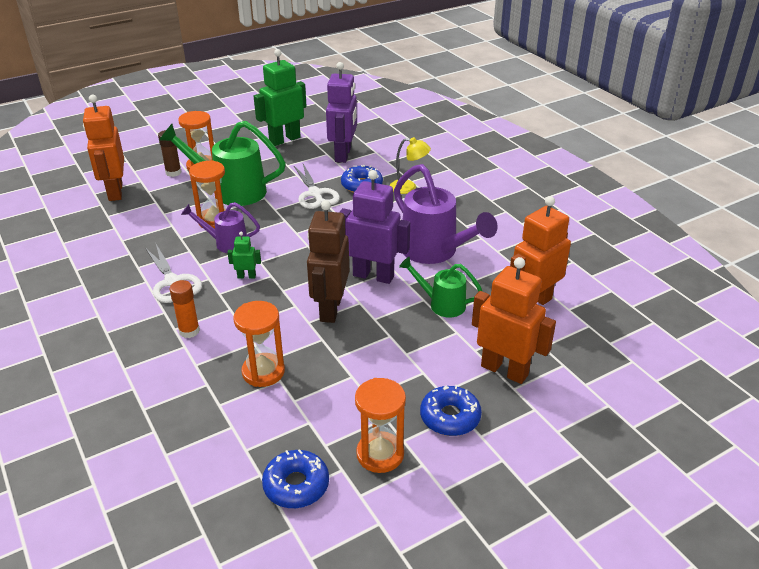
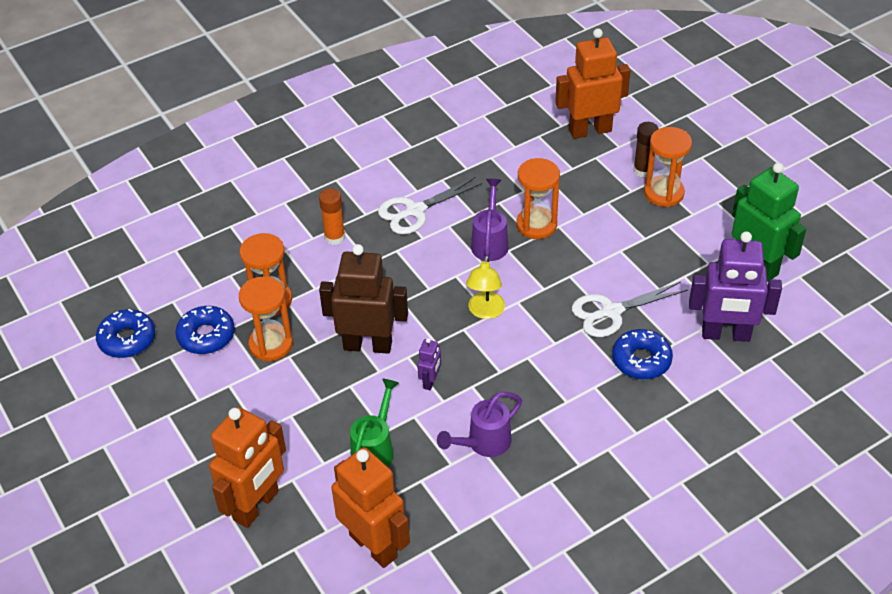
camera: 90 degrees right, 10 degrees up
(231, 191) = (606, 230): green watering can -> none
(246, 276) = (426, 268): green robot -> none
(373, 276) = (430, 381): purple robot -> purple robot, size x0.45
(380, 454) = (153, 397): orange hourglass -> orange hourglass (271, 344)
(408, 187) = (643, 414): yellow lamp -> yellow lamp (485, 312)
(434, 252) = (484, 443): purple watering can -> purple watering can, size x0.57
(450, 417) = (192, 453): blue donut -> blue donut (206, 336)

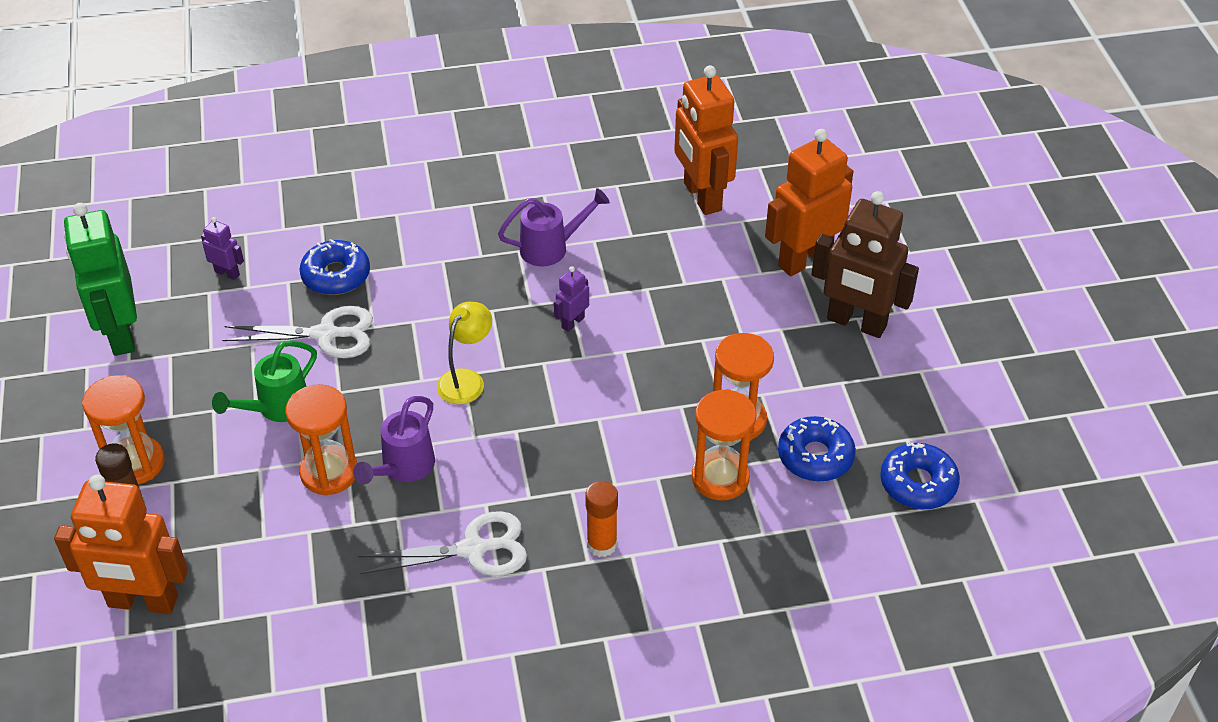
camera: 160 degrees left, 0 degrees up
(368, 345) = (623, 384): brown robot -> brown robot (856, 323)
(375, 449) = (664, 275): green watering can -> green watering can (277, 408)
(725, 334) = (227, 273): purple robot -> purple robot, size x0.45

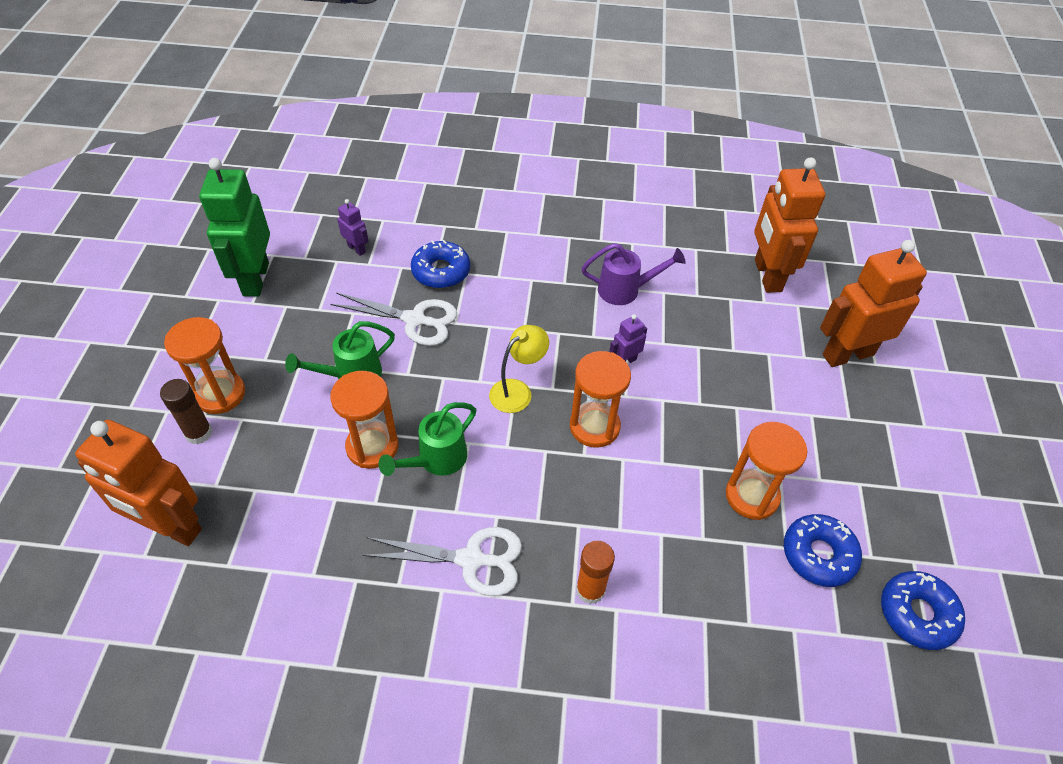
camera: 15 degrees right, 5 degrees up
(403, 468) = (436, 460): purple watering can -> green watering can
(720, 478) = (721, 551): orange hourglass -> orange hourglass (594, 426)
(856, 323) = (885, 428): brown robot -> none

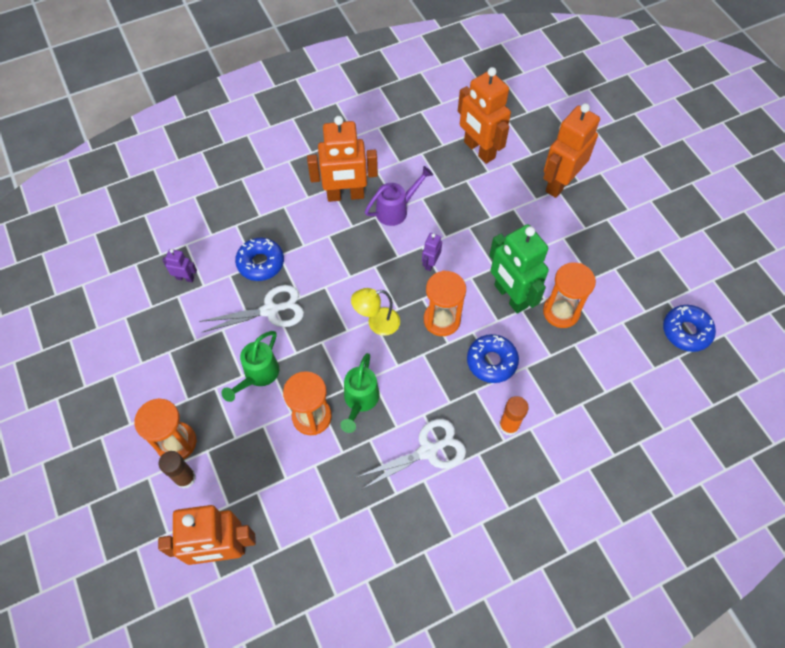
camera: 30 degrees left, 10 degrees up
(255, 279) = (128, 343): green robot -> green robot (510, 296)
(517, 391) = (377, 323): yellow lamp -> yellow lamp turned 120 degrees counterclockwise
(579, 251) = (345, 195): none -> orange robot
(818, 555) = (617, 327): blue donut -> blue donut (491, 361)

